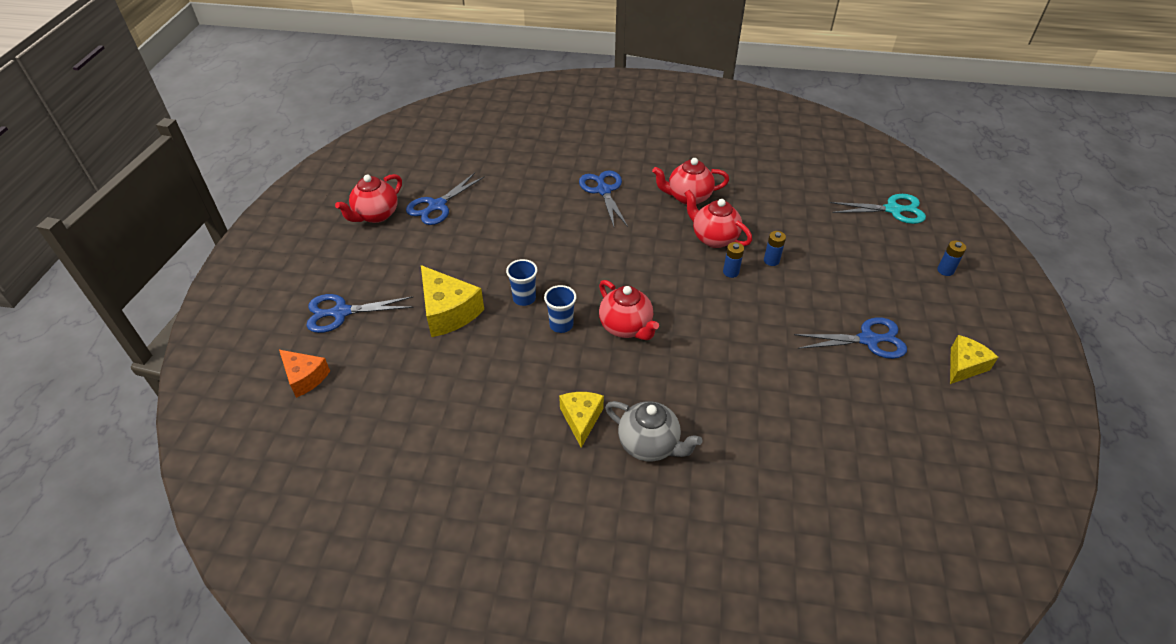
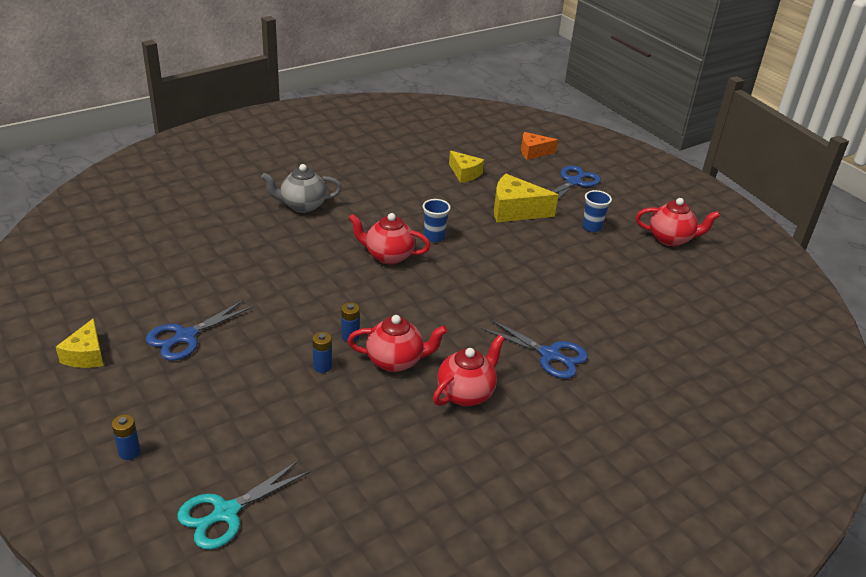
camera: 135 degrees right, 10 degrees down
(376, 215) = (671, 239): red teapot -> red teapot turned 105 degrees clockwise
(437, 206) = (647, 267): blue scissors -> none
(524, 298) = (481, 240): blue cup -> blue cup (592, 227)
(581, 419) = (357, 199): yellow cheese -> yellow cheese (464, 173)

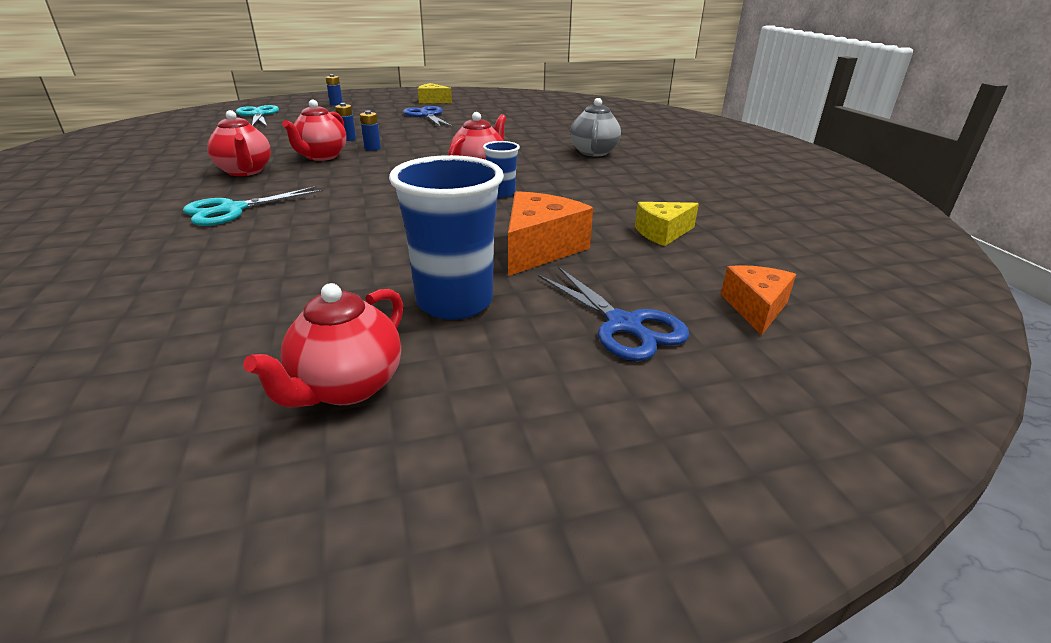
camera: 110 degrees right, 5 degrees down
(515, 210) = (539, 249): yellow cheese -> orange cheese
(549, 355) = (233, 210): blue scissors -> turquoise scissors
(592, 227) = (454, 302): blue cup -> blue cup, size x1.92

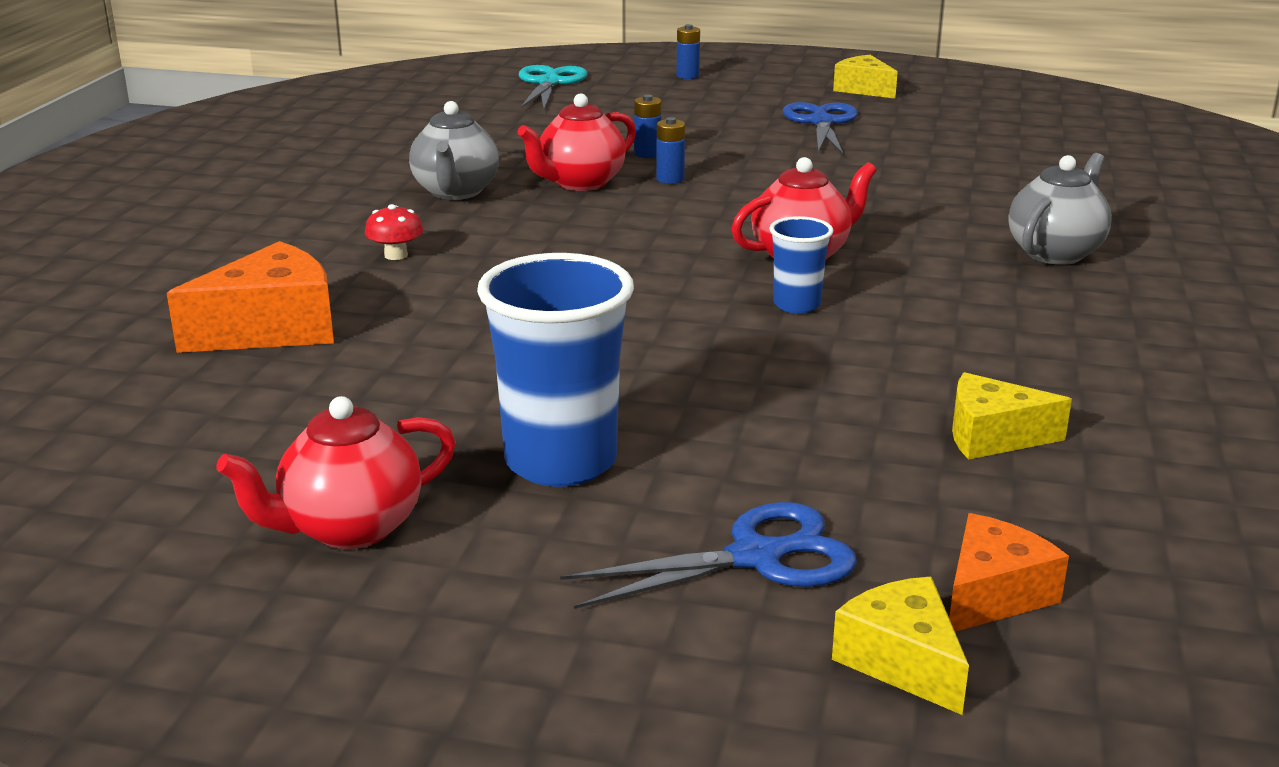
camera: 30 degrees right, 5 degrees down
(233, 210) = (396, 255): turquoise scissors -> red mushroom
(245, 171) = (456, 192): red teapot -> grey teapot
(539, 249) = (757, 414): orange cheese -> orange cheese (272, 329)
(623, 325) = (756, 557): blue scissors -> blue scissors turned 105 degrees counterclockwise
(760, 358) = (902, 661): none -> yellow cheese

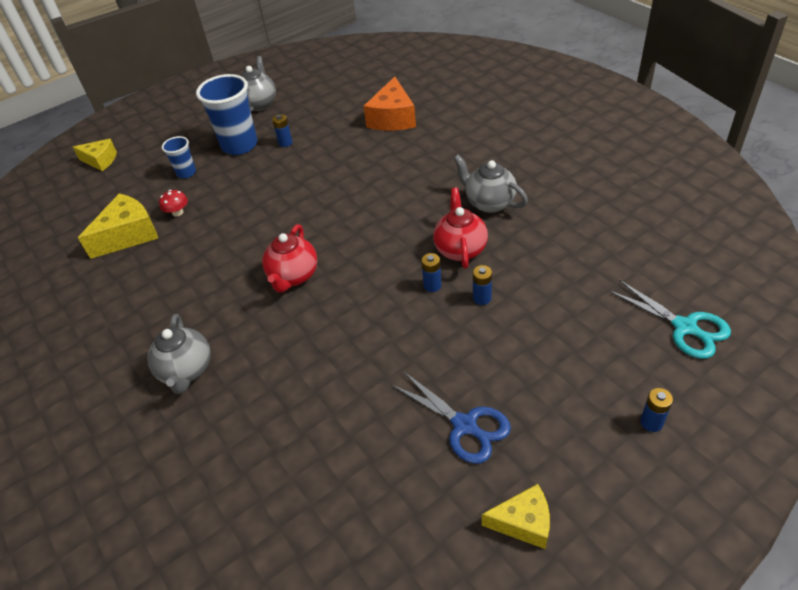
camera: 135 degrees right, 20 degrees up
(349, 528) = (259, 104): red teapot -> grey teapot
(396, 255) = (428, 162): red mushroom -> red mushroom (177, 212)
(486, 407) = (285, 143): none -> blue battery
(756, 557) = (158, 158): blue scissors -> none
(797, 305) = (257, 246): blue cup -> blue cup (186, 173)
(992, 436) = (128, 235): yellow cheese -> yellow cheese, size x1.56
(993, 595) = (91, 187): orange cheese -> none

